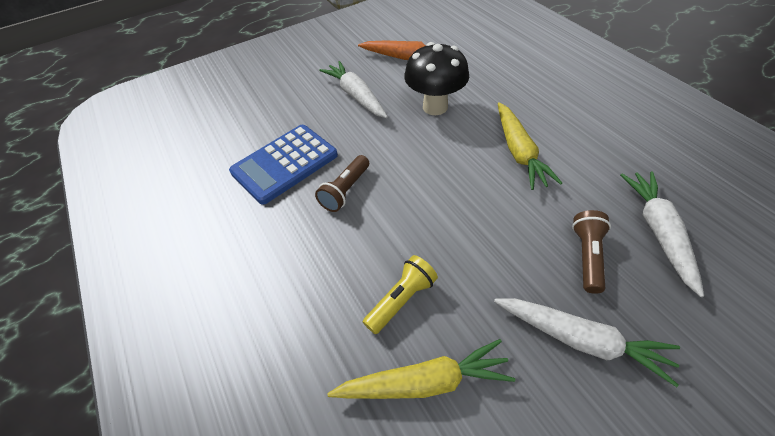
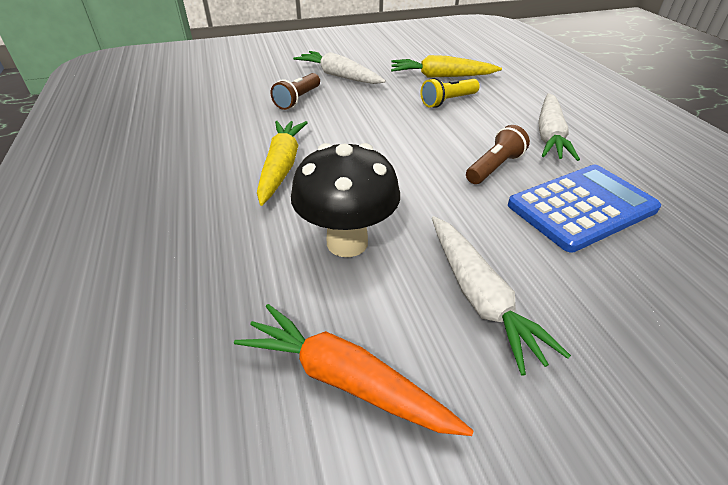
camera: 170 degrees left, 10 degrees down
(658, 232) = (231, 102): white carrot -> white carrot (550, 135)

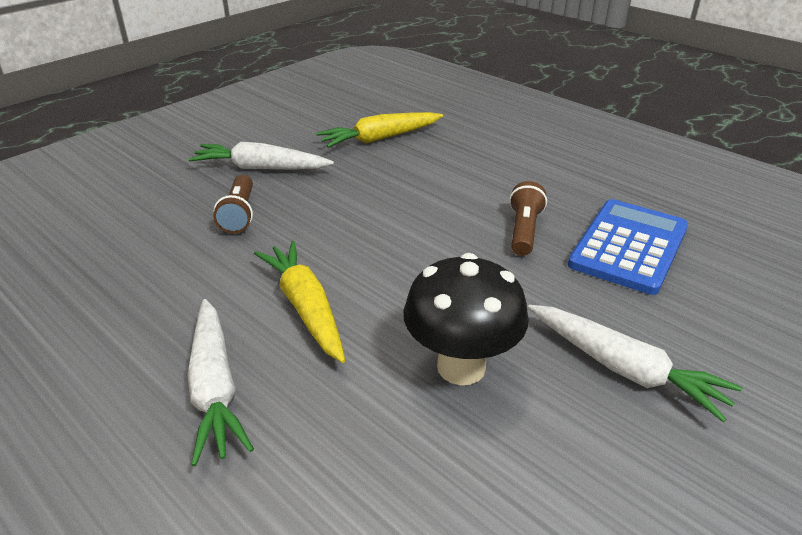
camera: 30 degrees left, 5 degrees down
(345, 380) = (588, 504): orange carrot -> none
(448, 101) = (414, 168): yellow flashlight -> none
(550, 135) = (542, 179): white carrot -> white carrot (215, 388)

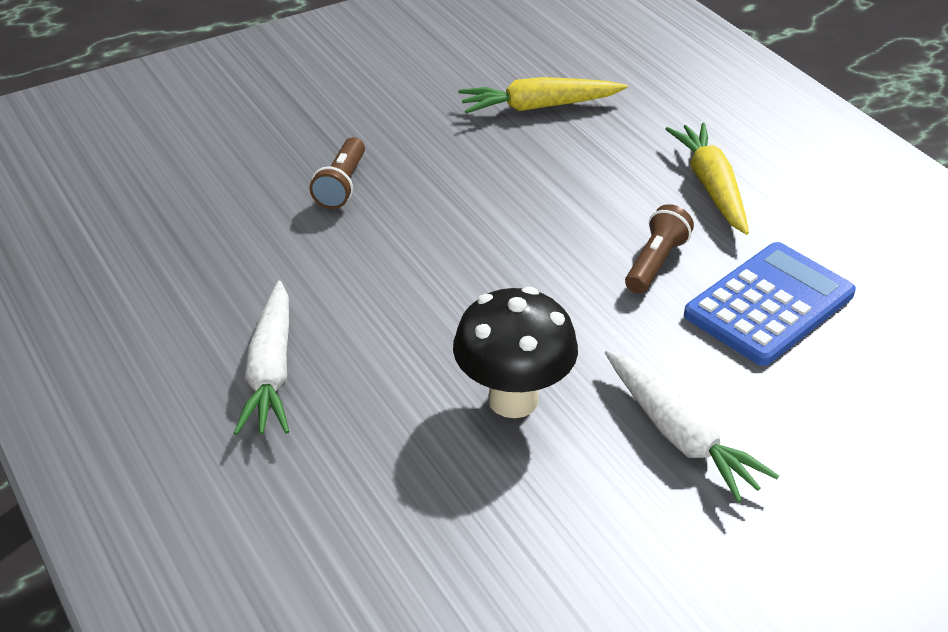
camera: 15 degrees right, 5 degrees up
(260, 168) = (381, 127): white carrot -> none
(305, 307) = (379, 307): yellow carrot -> yellow carrot (711, 186)

